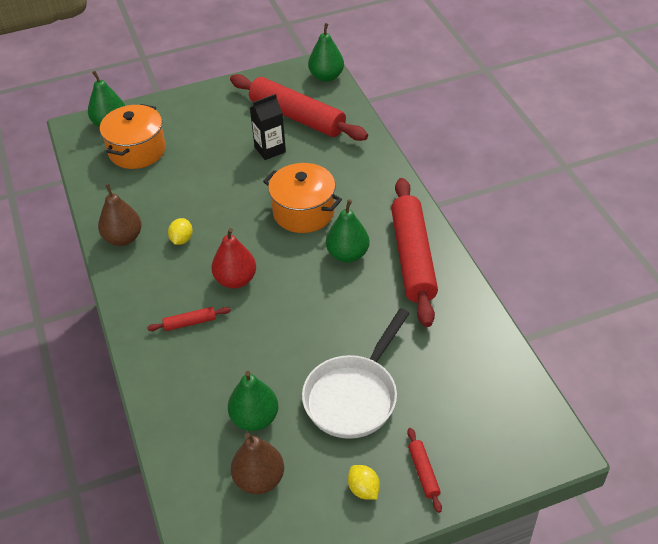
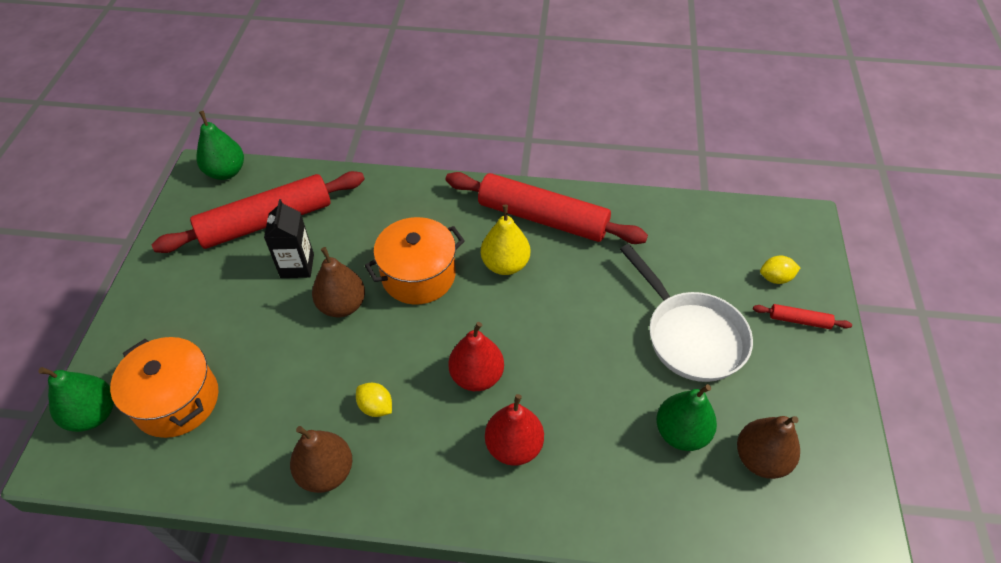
camera: 65 degrees left, 5 degrees up
(190, 323) = (514, 446): red rolling pin -> red pear
(252, 186) = (342, 305): none -> brown pear
(347, 254) = (505, 264): green pear -> yellow pear
(363, 489) = (802, 374): yellow lemon -> yellow lemon (775, 278)

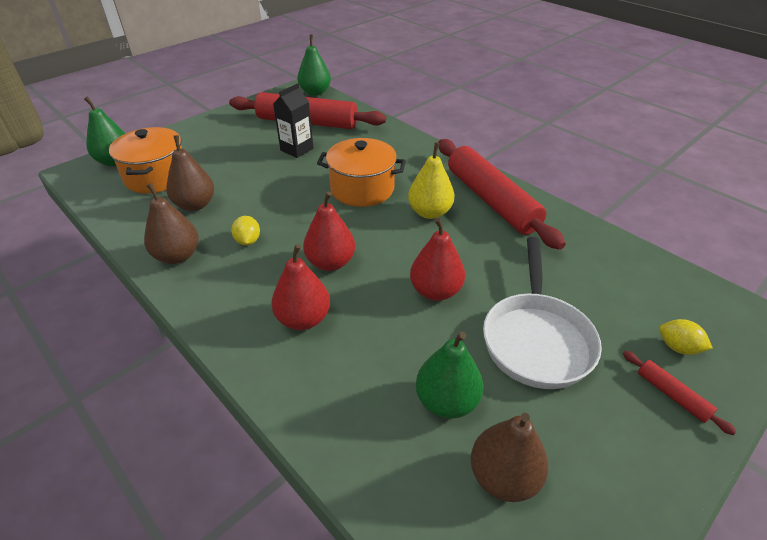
camera: 40 degrees right, 10 degrees down
(342, 305) = (297, 180): brown pear -> brown pear (195, 205)
(586, 343) = (435, 291): none -> red pear

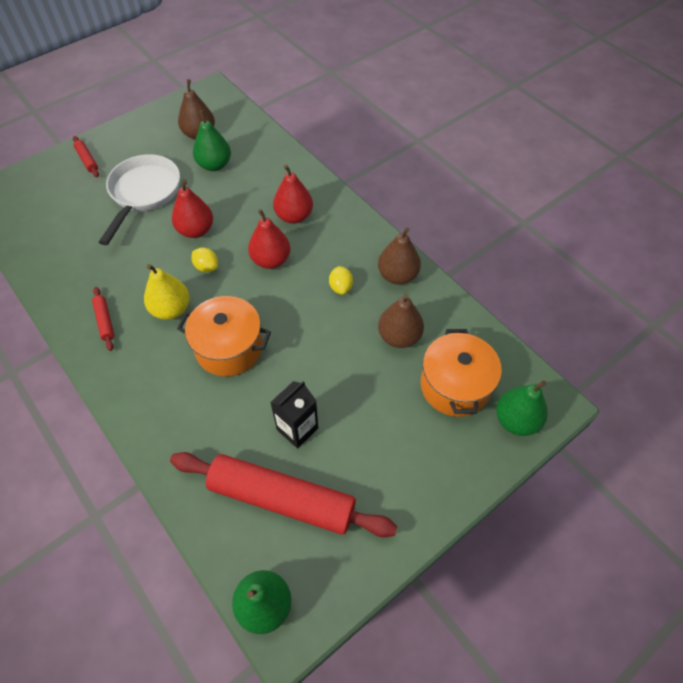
camera: 175 degrees left, 15 degrees up
(491, 200) = (105, 321): red rolling pin -> red rolling pin, size x0.41
(678, 347) = (59, 183): yellow lemon -> yellow lemon (206, 267)

